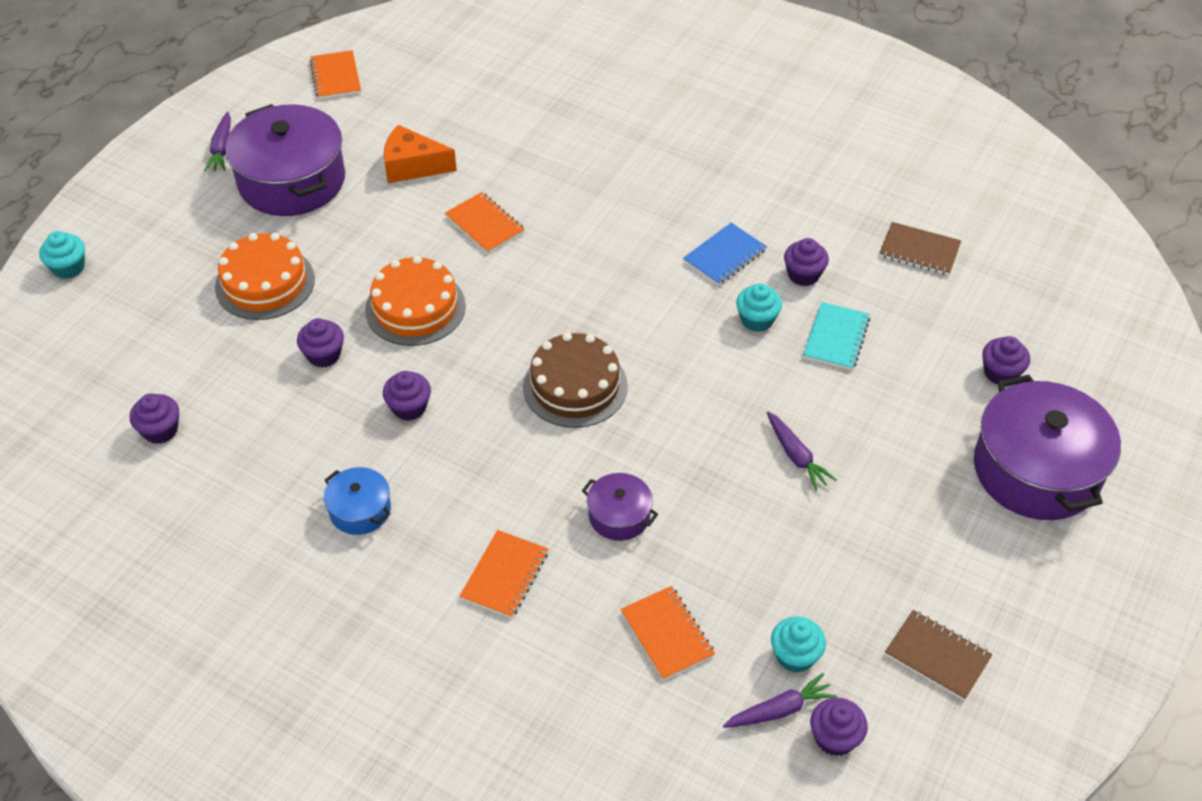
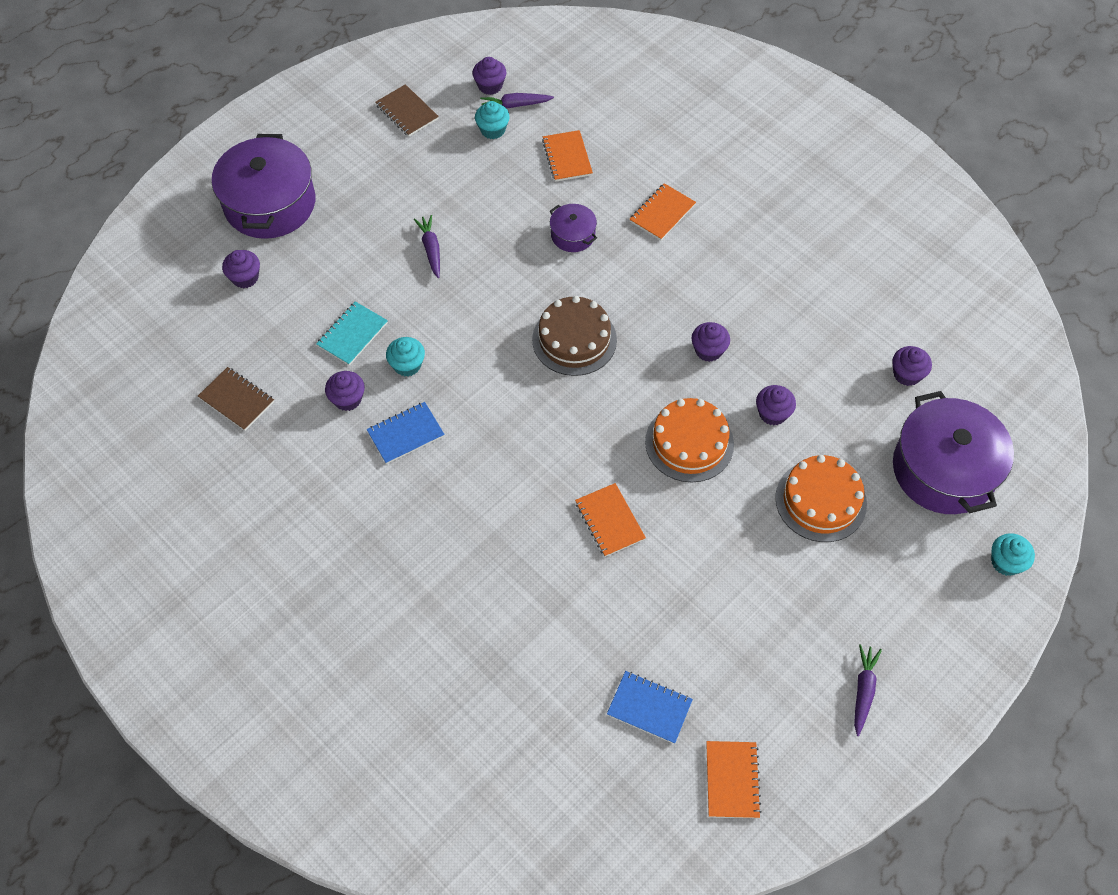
camera: 165 degrees left, 10 degrees up
(292, 181) = (790, 624): purple pot -> purple pot (943, 469)
(360, 510) = (755, 278): blue pot -> none
(412, 166) = (665, 615): orange cheese -> none
(414, 105) = (649, 708): none -> blue notebook

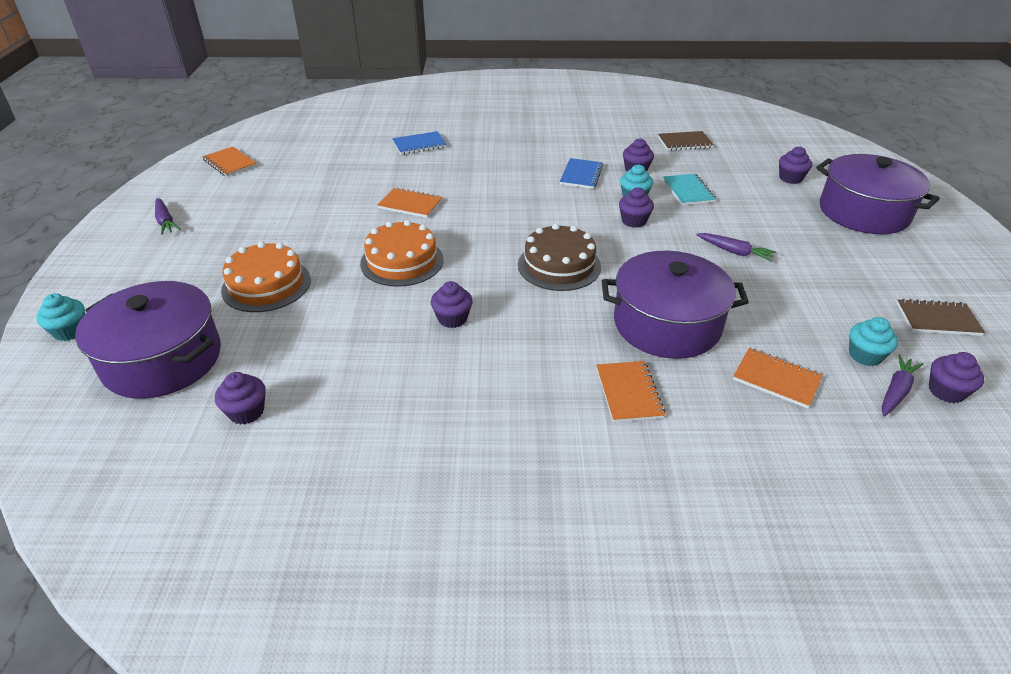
camera: 135 degrees right, 20 degrees down
(573, 235) = (666, 324): purple pot -> purple pot, size x2.10
(649, 708) = (303, 162): blue notebook -> blue notebook (419, 145)
(772, 413) = (354, 311): purple cupcake -> purple cupcake (634, 221)

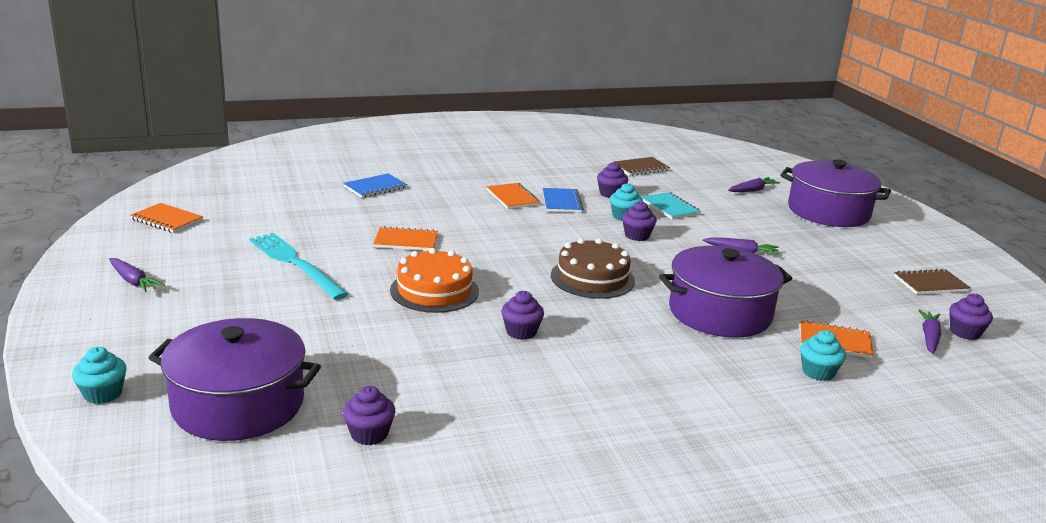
camera: 20 degrees left, 15 degrees down
(266, 285) = (303, 326): orange cake -> none
(302, 218) = (295, 264): none -> turquoise fork
(629, 393) = (722, 368): orange notebook -> orange notebook (512, 198)
(790, 178) = (752, 190): purple cupcake -> purple carrot
(865, 355) = (892, 316): turquoise cupcake -> turquoise cupcake (818, 372)

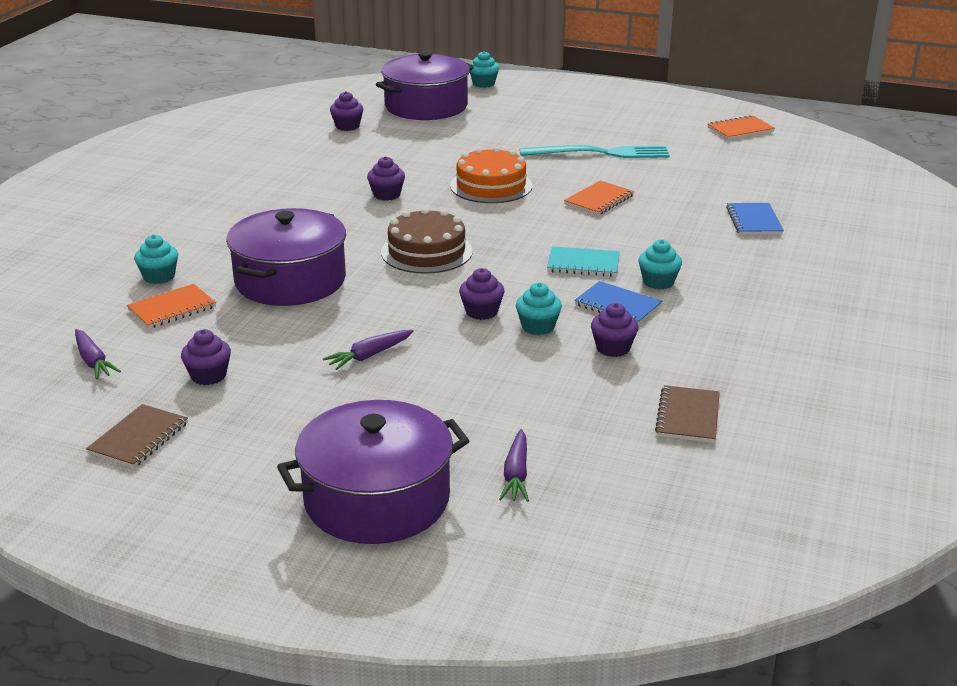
camera: 130 degrees right, 5 degrees up
(133, 281) = (627, 106): purple carrot -> none
(512, 198) = (658, 282): orange notebook -> turquoise cupcake
(670, 207) = (530, 370): turquoise notebook -> turquoise notebook (583, 264)
(965, 332) = (61, 388): purple cupcake -> purple cupcake (208, 376)

